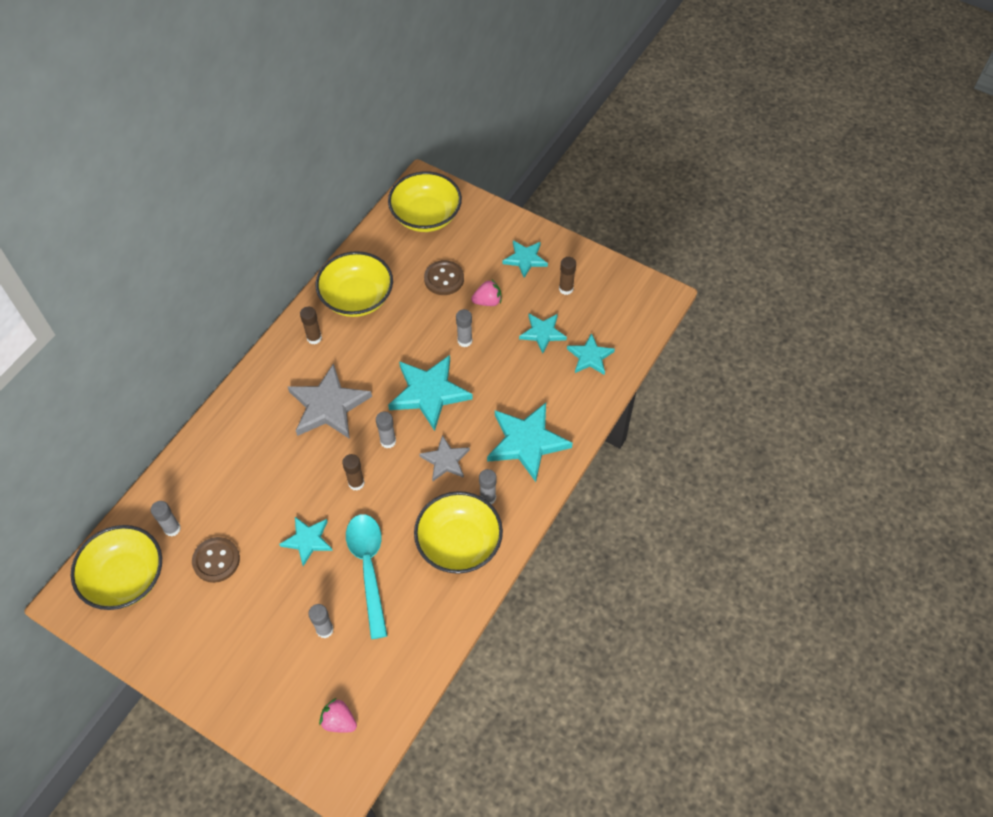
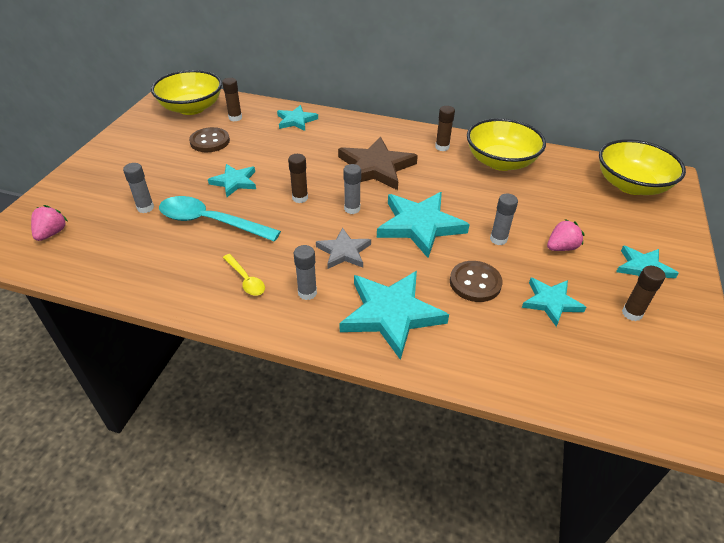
camera: 75 degrees right, 15 degrees down
(172, 529) = (235, 118): grey glue stick -> brown glue stick
(328, 406) = (375, 167): grey star -> brown star
(368, 568) = (210, 222): turquoise spoon -> turquoise spoon turned 135 degrees counterclockwise
(444, 279) = (565, 211): brown button -> brown button (475, 283)
(459, 543) = (246, 280): yellow bowl -> yellow spoon
(487, 301) = (561, 247): pink strawberry -> pink strawberry turned 90 degrees counterclockwise
(590, 357) = (546, 356): turquoise star -> turquoise star (296, 120)

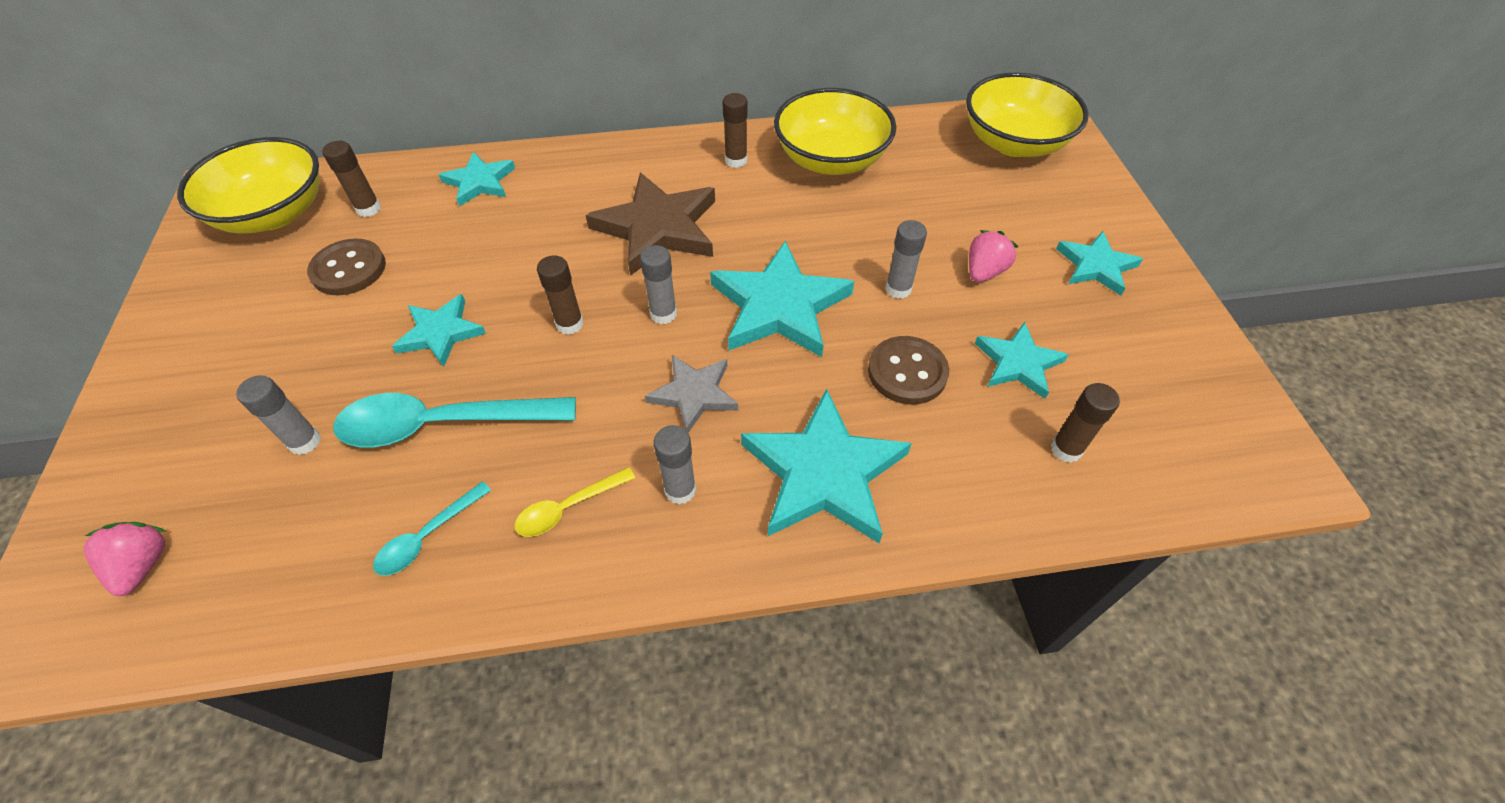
camera: 25 degrees left, 10 degrees up
(173, 267) = (427, 536): none -> turquoise spoon
(246, 280) = (568, 508): yellow spoon -> yellow spoon turned 120 degrees clockwise
(632, 313) = (1119, 340): brown glue stick -> brown glue stick (1066, 449)

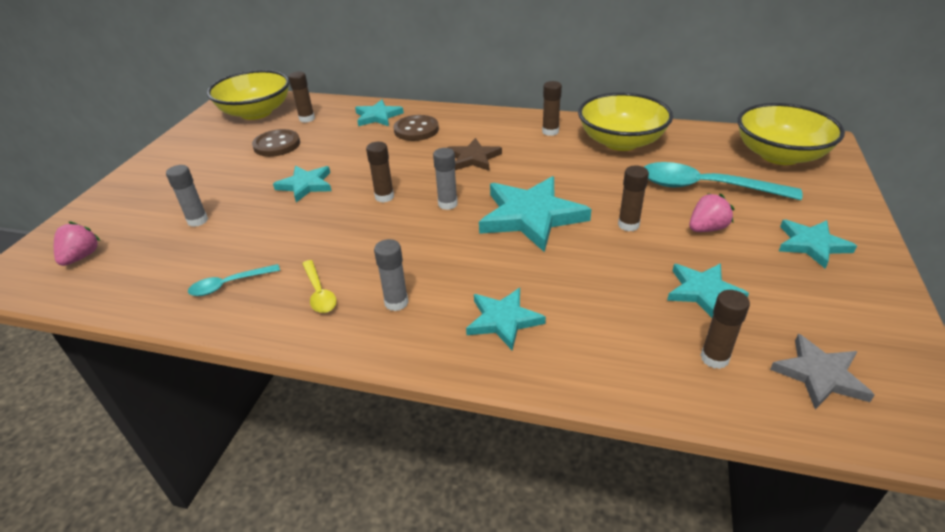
camera: 25 degrees right, 15 degrees down
(443, 424) = (276, 230): turquoise spoon -> turquoise spoon (705, 187)
(568, 508) = (319, 293): yellow spoon -> yellow spoon turned 105 degrees counterclockwise
(657, 228) = (473, 158): brown star -> brown star, size x0.58
(694, 394) = (440, 252): grey star -> grey star (820, 375)
(824, 473) = (503, 320): turquoise star -> turquoise star, size x0.58
(898, 289) = (628, 225): grey glue stick -> brown glue stick
(907, 372) = (605, 276): brown button -> brown button (416, 130)

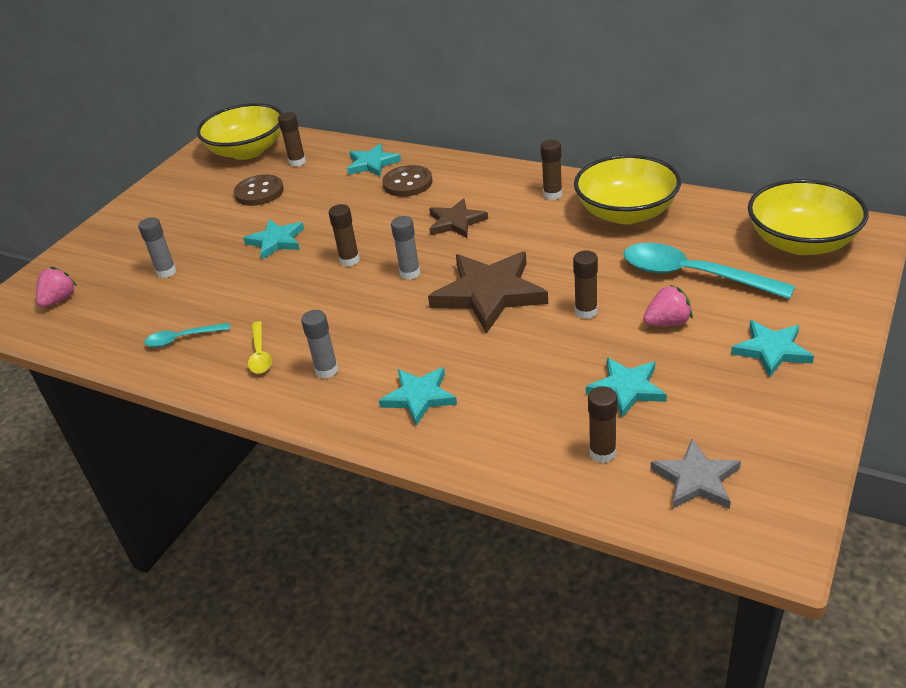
camera: 15 degrees right, 0 degrees up
(531, 216) = (489, 294): turquoise star -> brown star

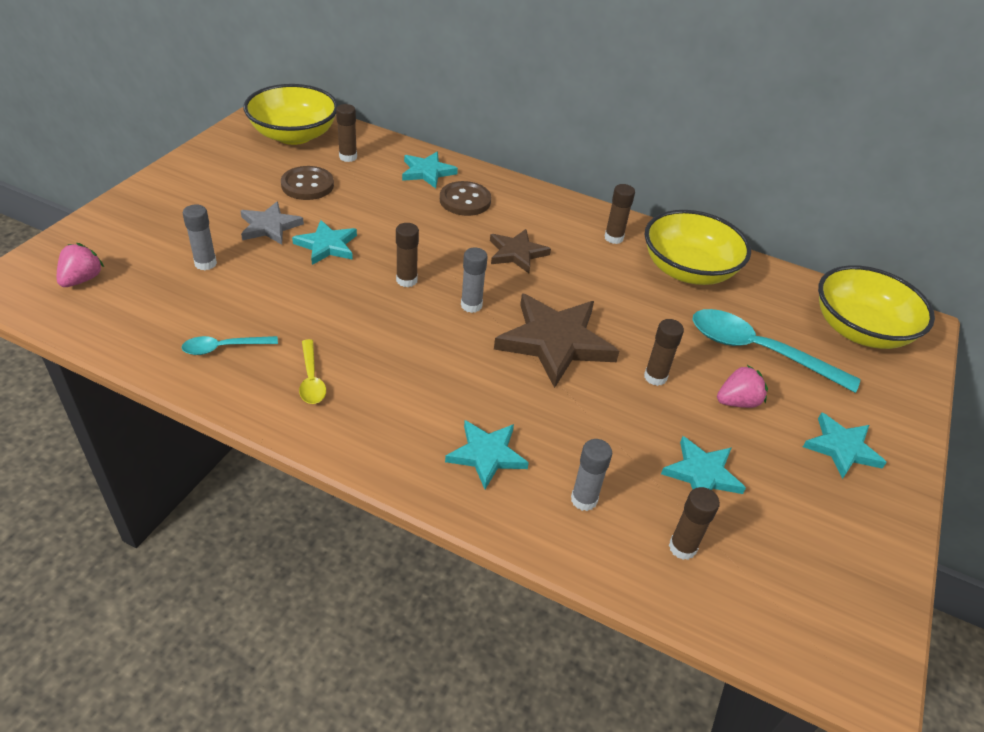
camera: 10 degrees left, 5 degrees up
(327, 370) = (385, 409): grey glue stick -> grey glue stick (584, 499)
(696, 479) = (779, 591): grey star -> grey star (269, 226)

